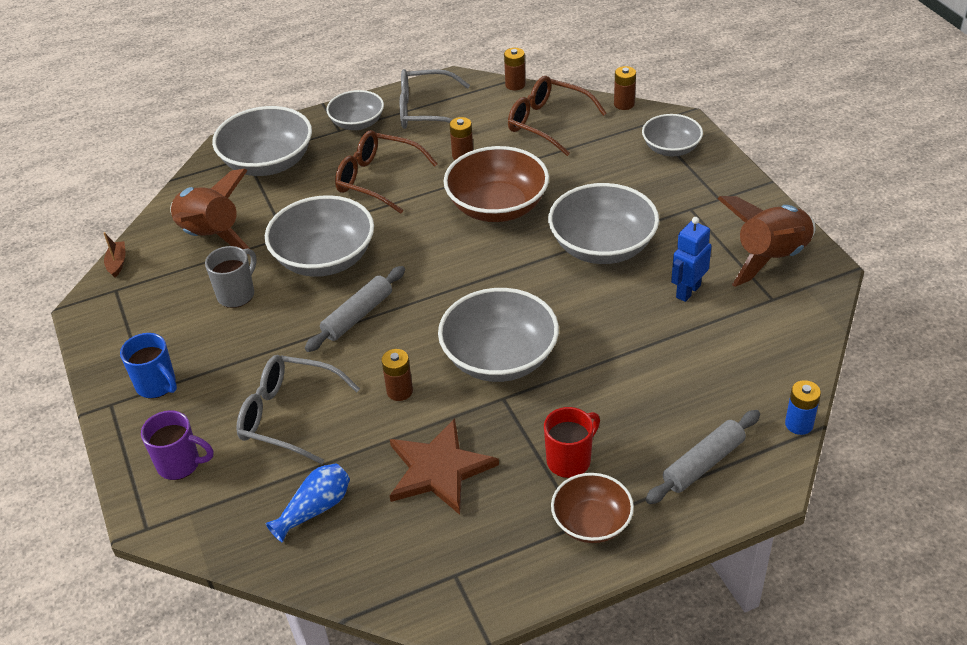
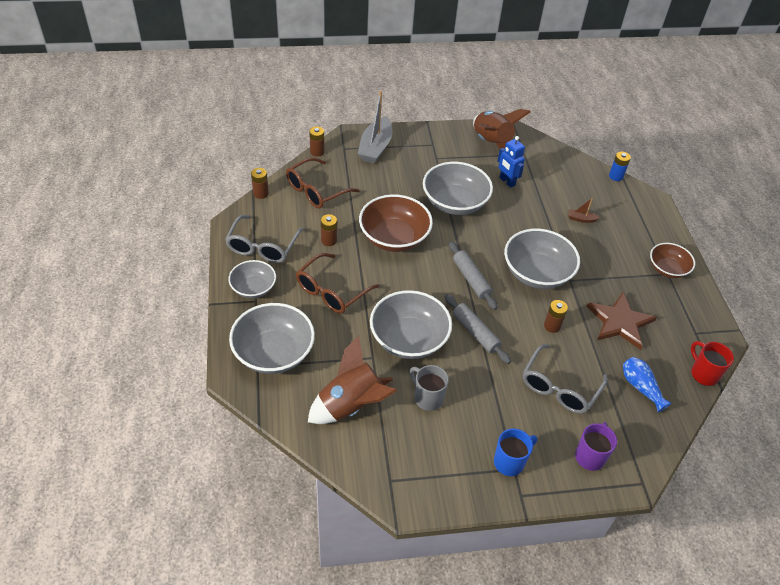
camera: 80 degrees left, 5 degrees up
(117, 263) = (356, 476): brown boat -> brown boat (581, 219)
(570, 460) = (623, 265): red mug -> red mug (703, 374)
(671, 148) = (375, 147): grey bowl -> grey boat
(703, 464) = (635, 217): grey rolling pin -> grey rolling pin (471, 279)

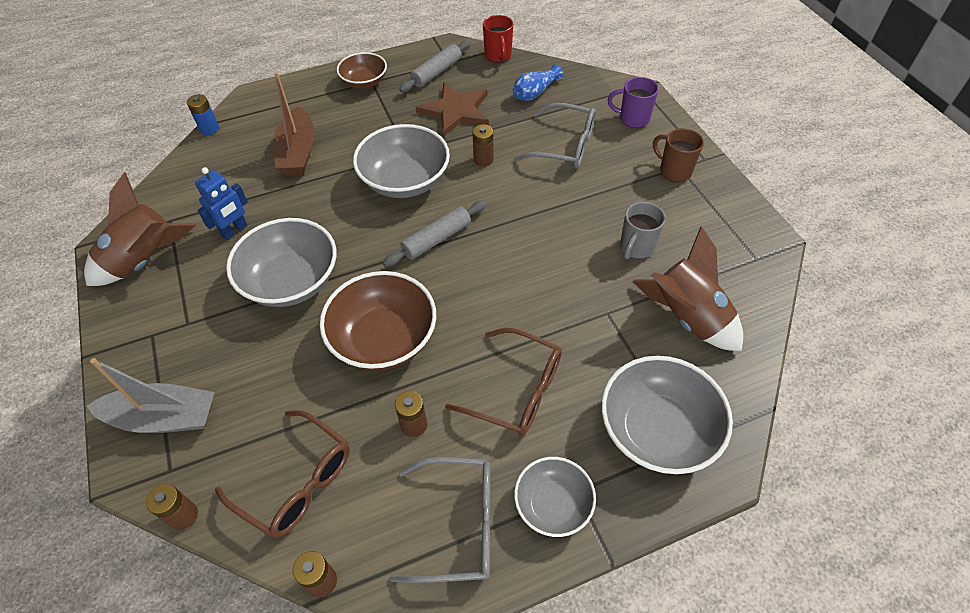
camera: 100 degrees left, 5 degrees up
(409, 339) = (561, 282): grey bowl -> none
(475, 332) = (522, 221): grey rolling pin -> grey rolling pin (436, 72)
(510, 462) = (674, 171): blue mug -> brown mug
(581, 219) = (298, 152): brown boat -> brown boat, size x2.25
(703, 374) = (498, 56): red mug -> red mug turned 60 degrees counterclockwise

